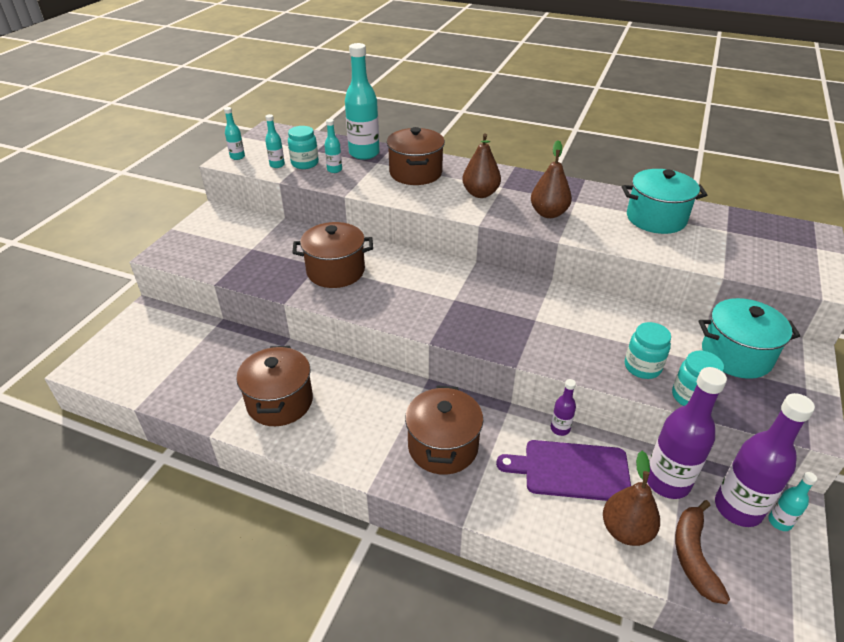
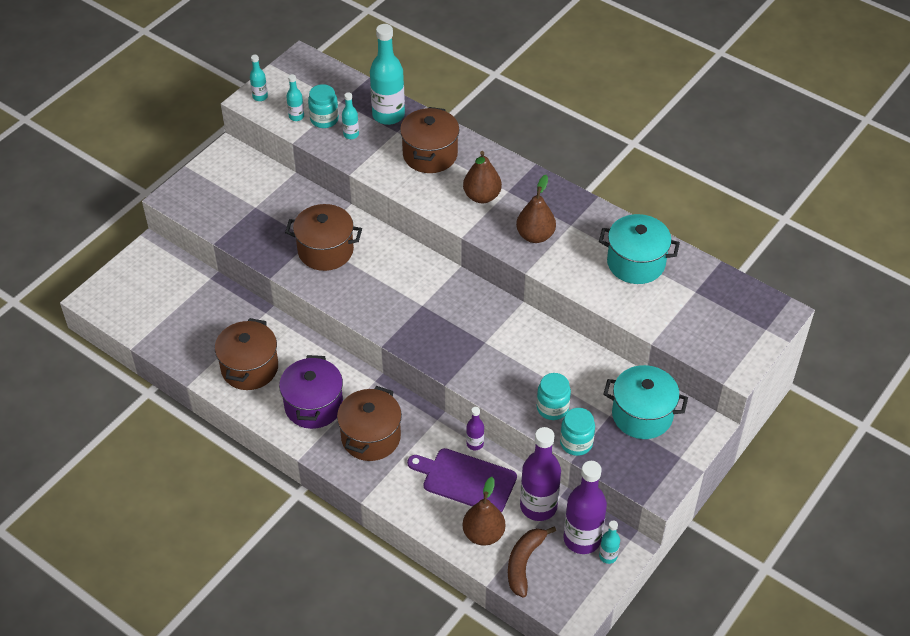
camera: 15 degrees right, 10 degrees up
(365, 426) = (313, 405): none -> purple pot

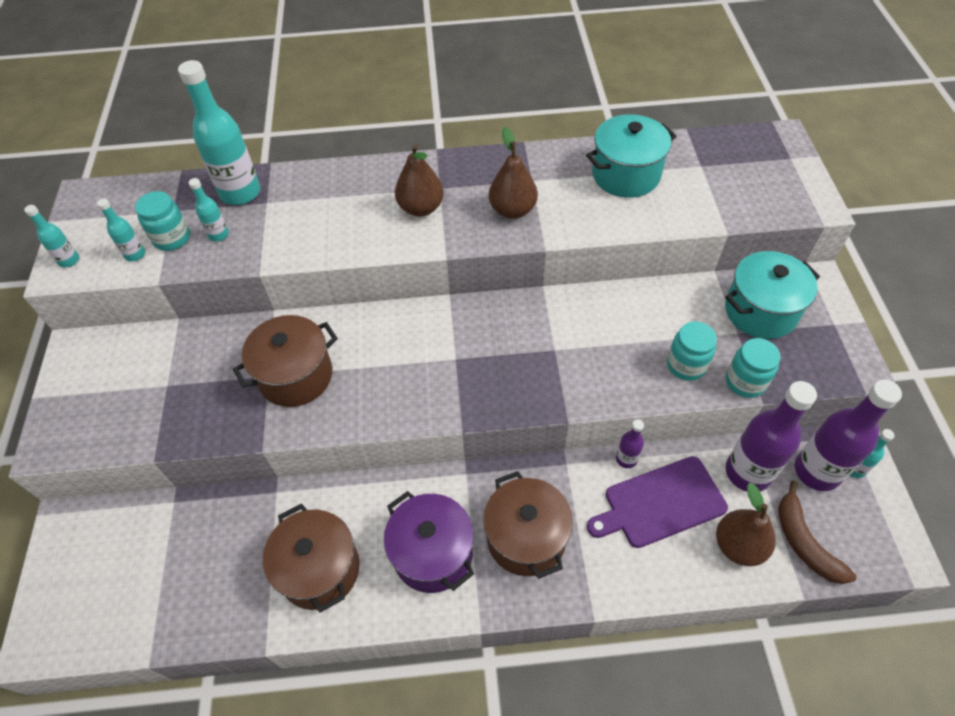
camera: 40 degrees left, 5 degrees up
(430, 154) = (325, 202): brown pot -> none

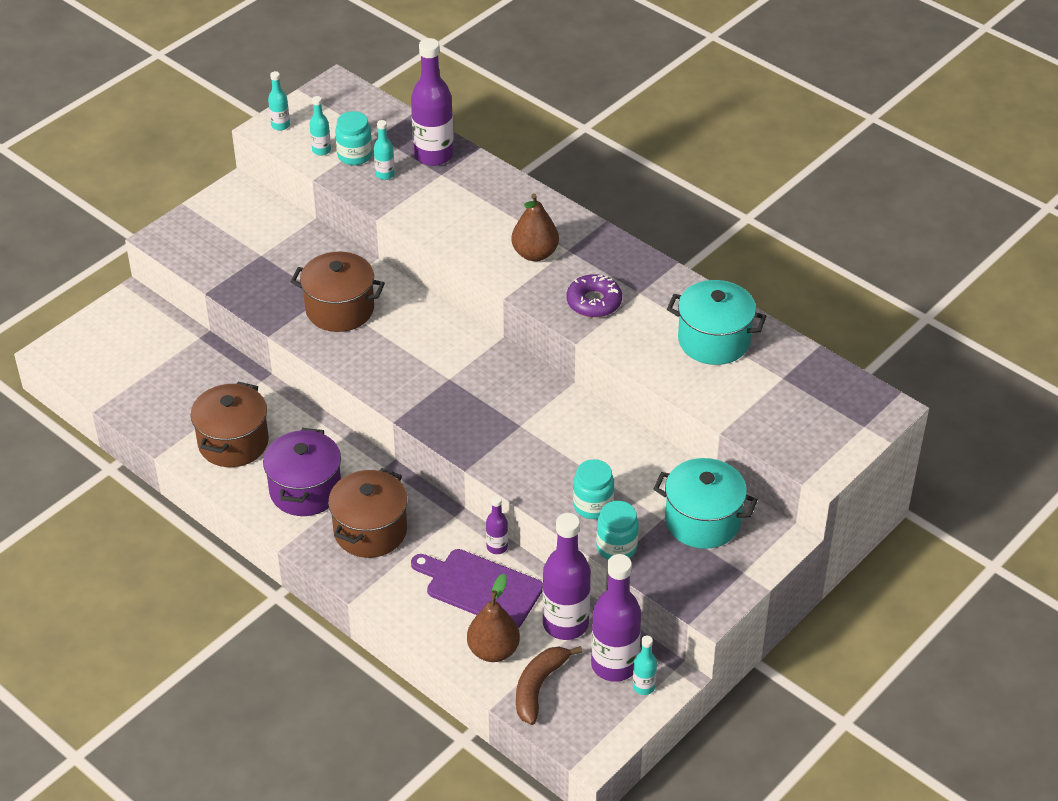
camera: 45 degrees right, 10 degrees down
(240, 193) = (433, 155): turquoise bottle -> purple bottle
(512, 210) = (594, 302): brown pear -> purple donut

